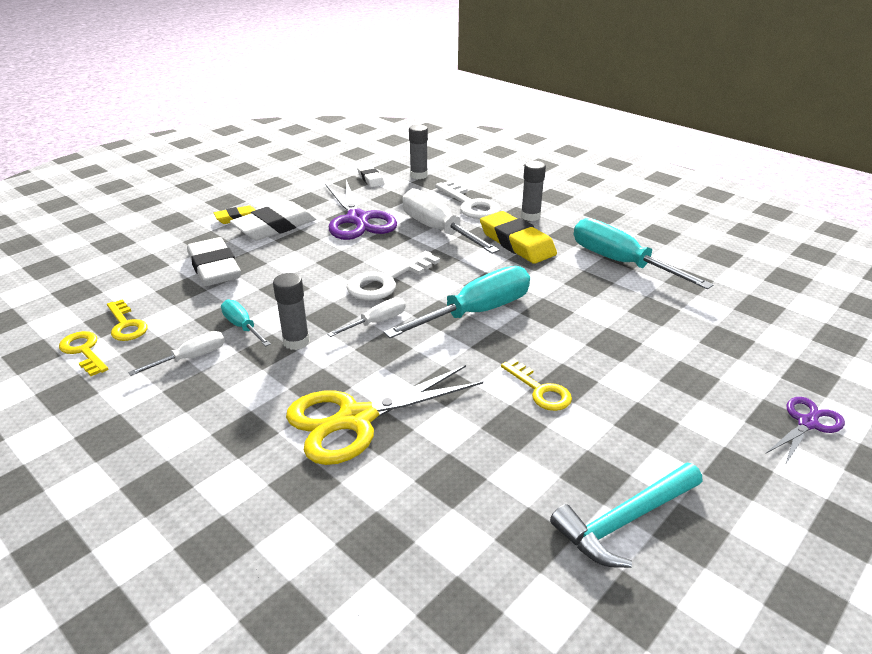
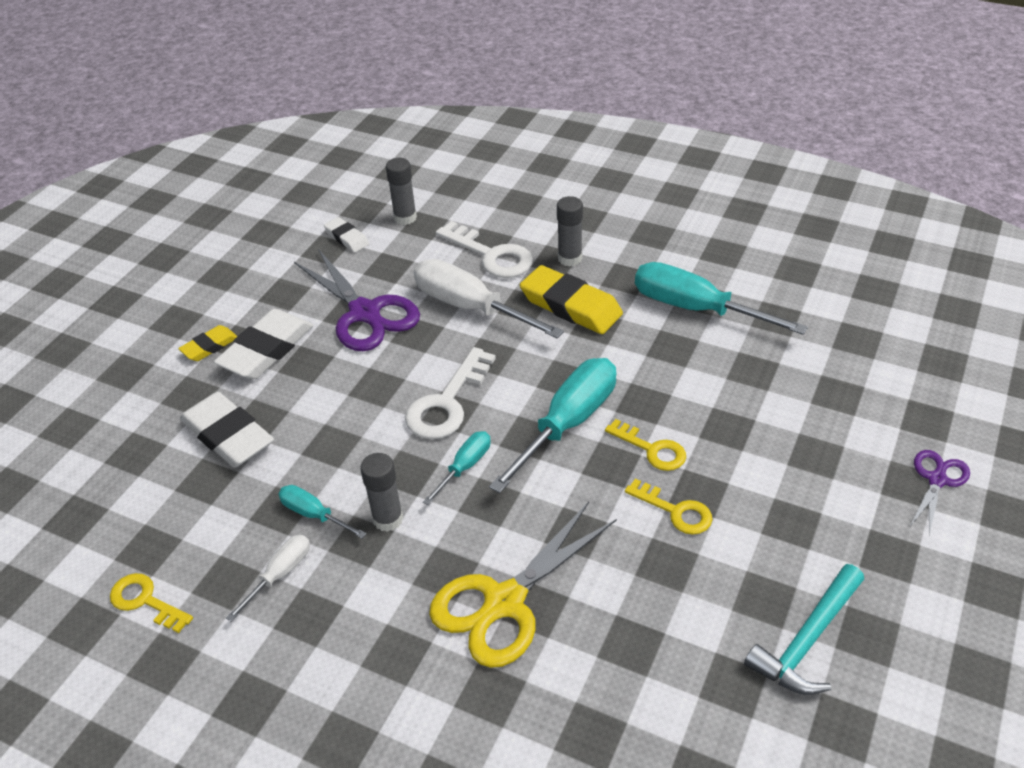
camera: 15 degrees left, 10 degrees up
(126, 325) = (172, 550): yellow key -> yellow key (652, 449)
(376, 322) = (464, 467): white screwdriver -> turquoise screwdriver

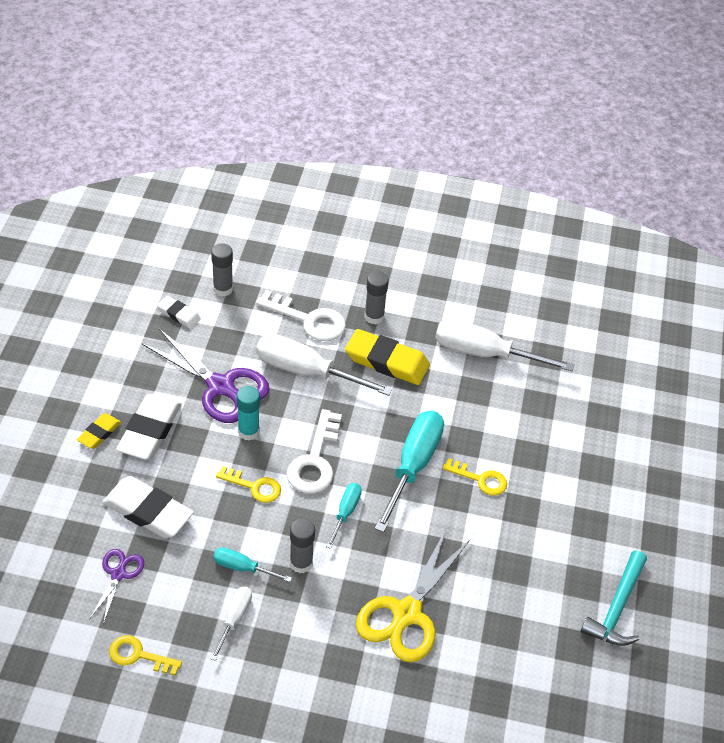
camera: 20 degrees left, 5 degrees up
(379, 363) = (248, 431): none -> turquoise glue stick
(675, 511) = (509, 526): yellow key -> yellow key (254, 486)
(696, 309) = (485, 353): turquoise screwdriver -> white screwdriver
(937, 480) = (681, 477): purple scissors -> purple scissors (118, 574)

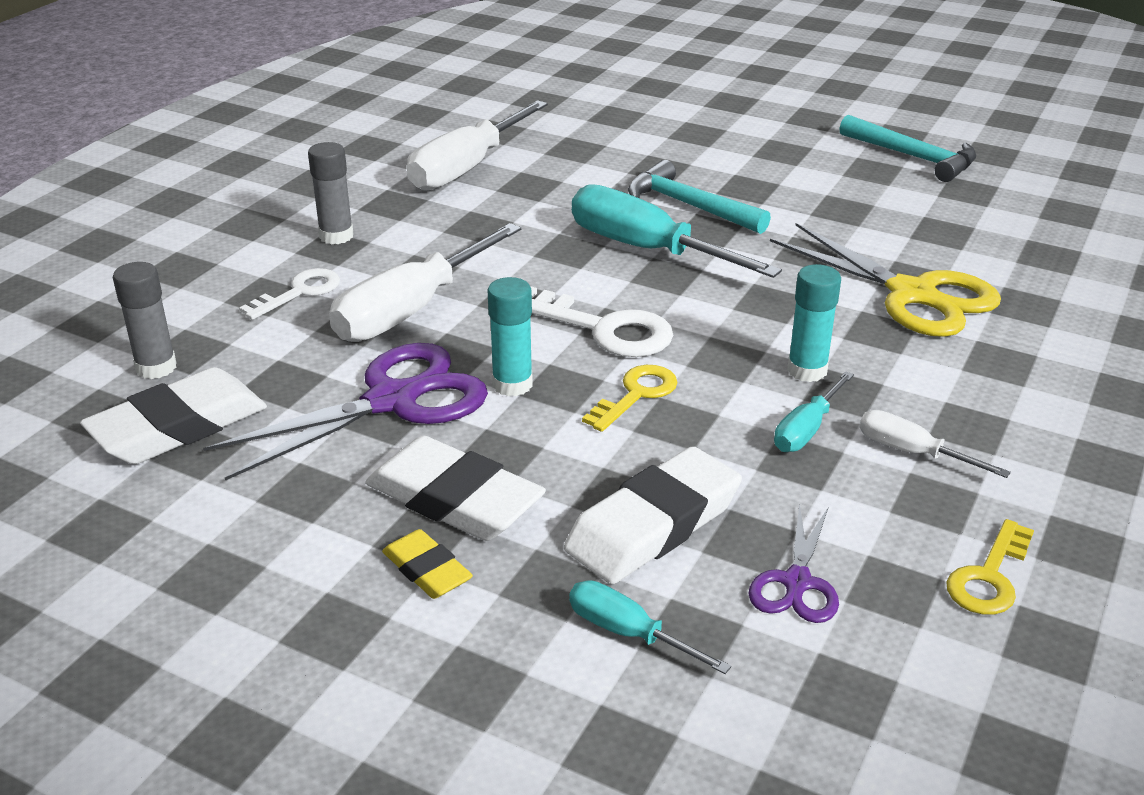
camera: 70 degrees left, 15 degrees down
(118, 574) = (797, 582): purple scissors -> purple scissors turned 105 degrees counterclockwise
(179, 314) = (178, 426): white eraser -> white eraser, size x1.85
(301, 563) = (807, 370): grey glue stick -> turquoise glue stick
(308, 320) = (299, 292): white key -> white key, size x0.64
(345, 513) = (717, 316): turquoise screwdriver -> turquoise screwdriver (629, 633)
(387, 361) = (435, 239): yellow eraser -> none
(480, 479) = (689, 206): yellow key -> turquoise hammer

